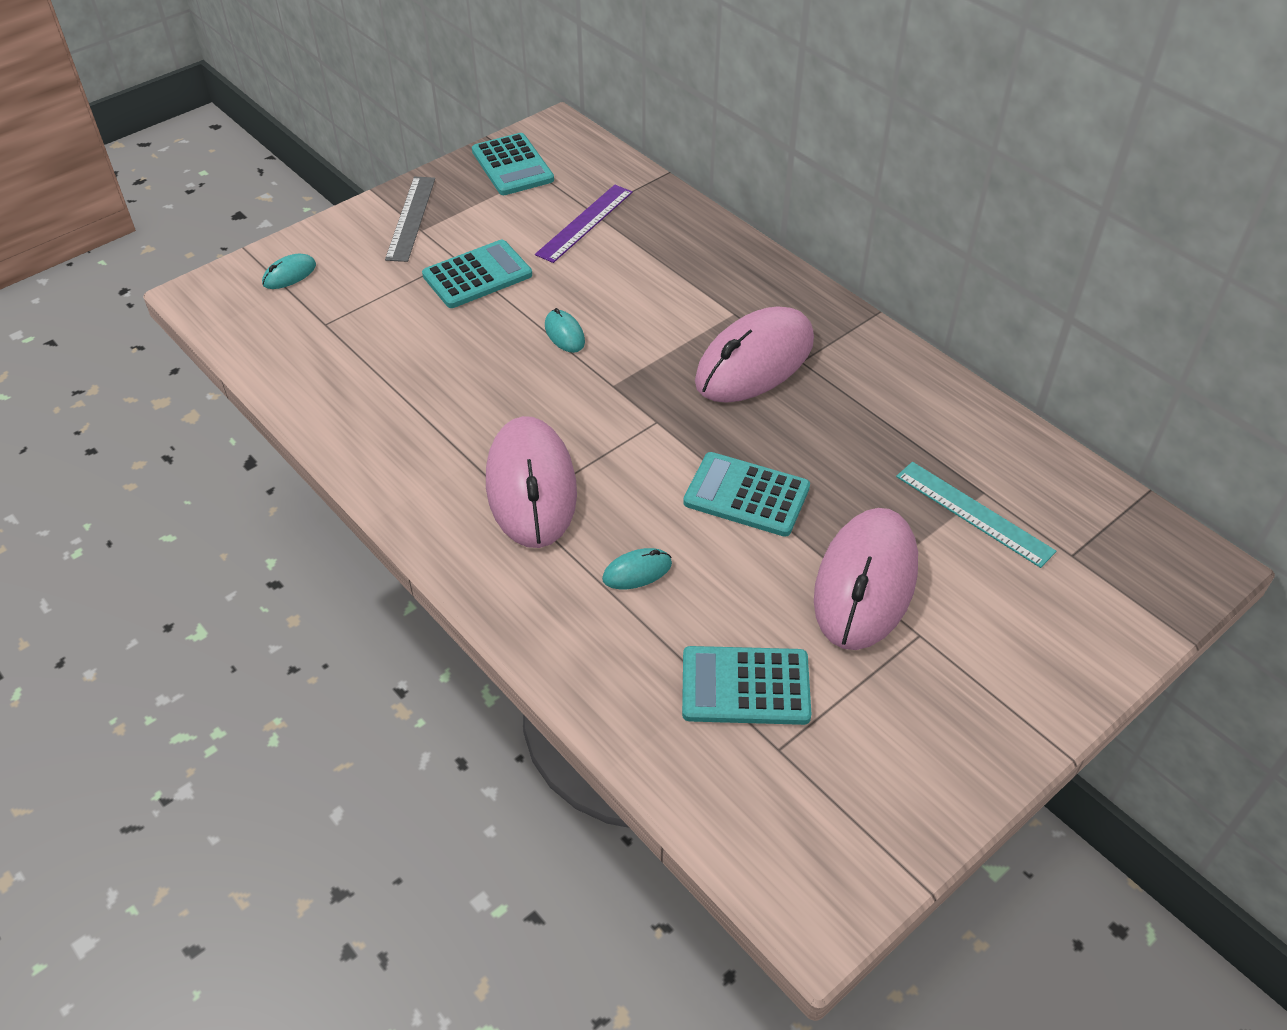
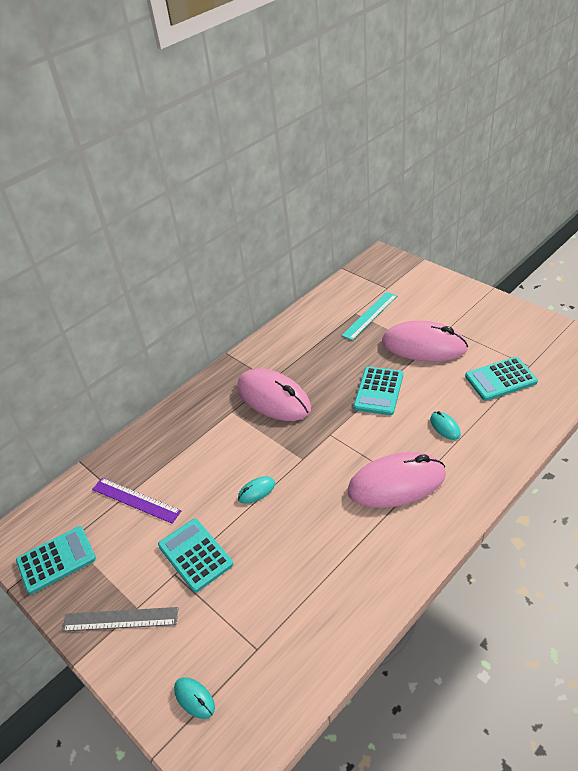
camera: 90 degrees left, 5 degrees down
(745, 686) = (500, 379): turquoise calculator -> turquoise calculator turned 75 degrees clockwise

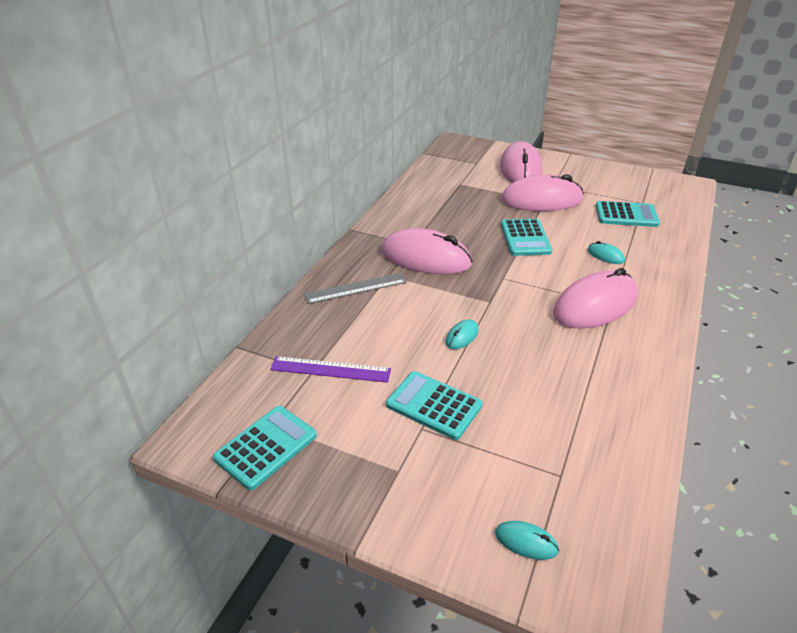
camera: 25 degrees left, 5 degrees down
(120, 619) = (386, 487): grey ruler -> grey ruler (356, 288)
(370, 315) = (475, 184): turquoise ruler -> none
(427, 302) = (520, 169): none -> pink mouse
(500, 379) = (626, 215): turquoise calculator -> turquoise calculator turned 135 degrees counterclockwise

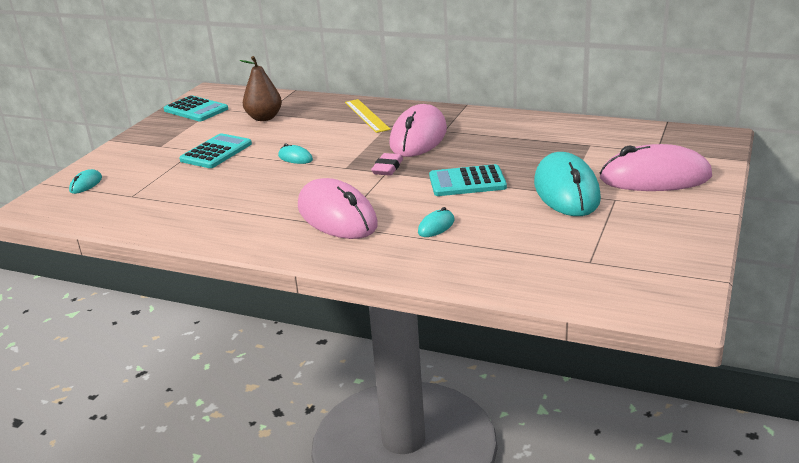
camera: 90 degrees right, 10 degrees down
(330, 369) = (264, 118): purple ruler -> brown pear
(356, 288) = (366, 115): grey ruler -> yellow ruler
(494, 277) = (387, 168): none -> pink eraser
(541, 200) = (566, 191): pink mouse -> turquoise mouse
(626, 215) = (545, 246): turquoise calculator -> none

